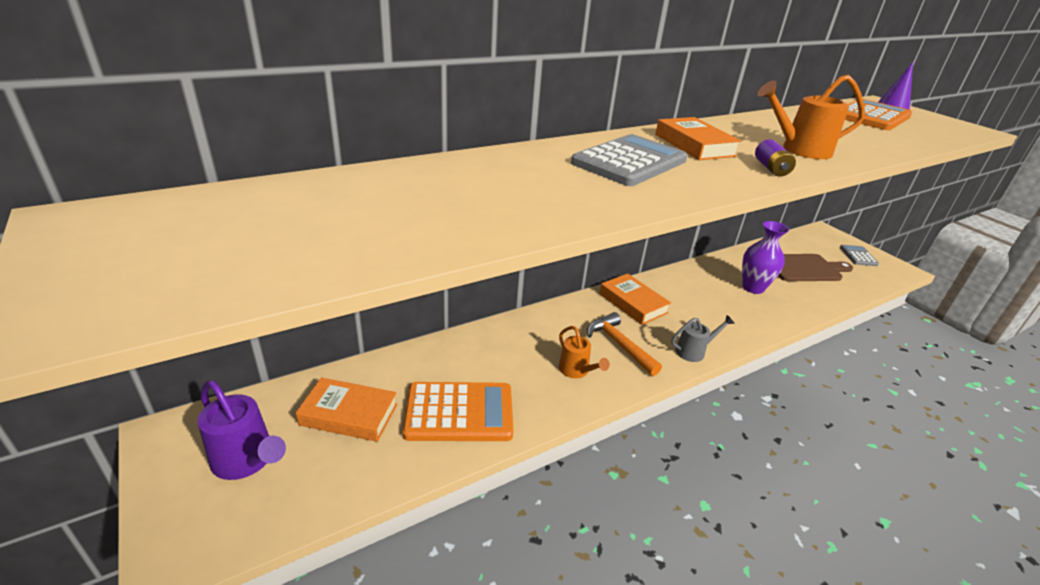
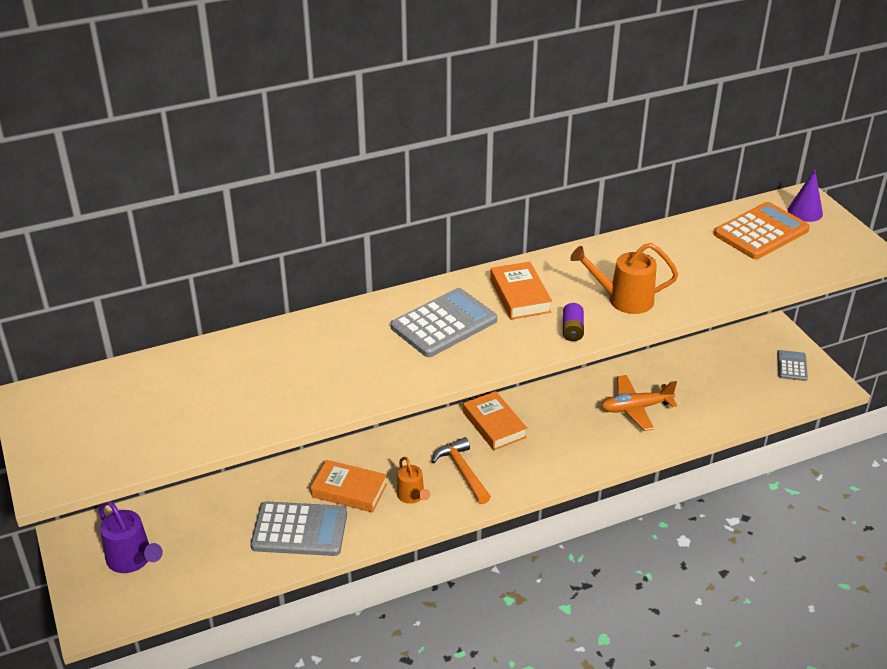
camera: 10 degrees right, 5 degrees up
(349, 415) = (209, 527): orange book -> orange book (349, 490)
(459, 412) = (299, 530): orange calculator -> grey calculator
(694, 351) = (534, 481): grey watering can -> none
(753, 288) = (635, 408): purple vase -> orange plane
(804, 268) = (712, 383): brown cutting board -> none

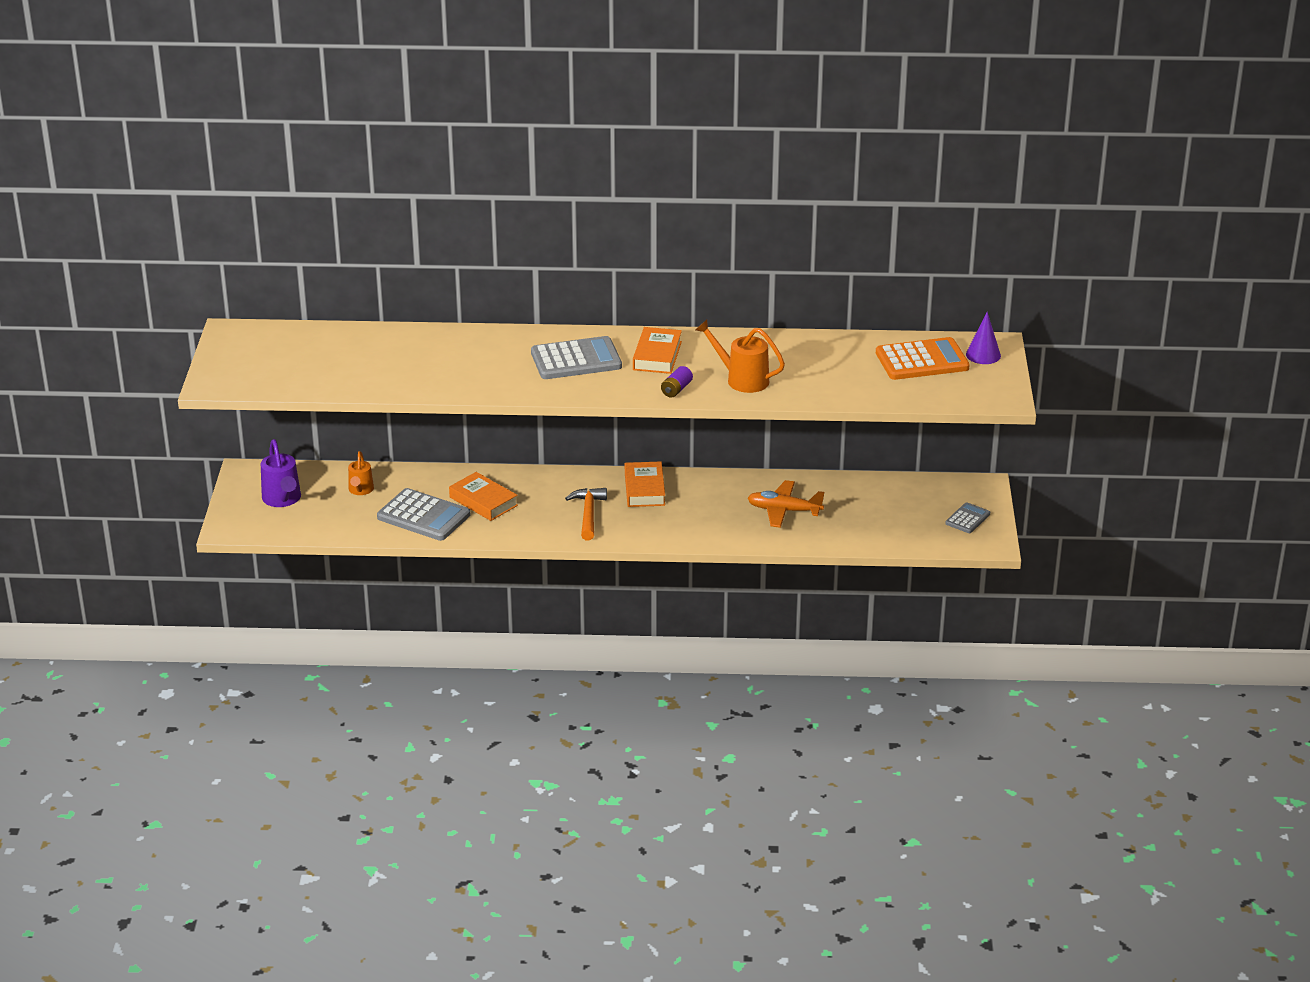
camera: 25 degrees right, 5 degrees down
(412, 496) = (532, 519): orange watering can -> orange watering can (360, 490)

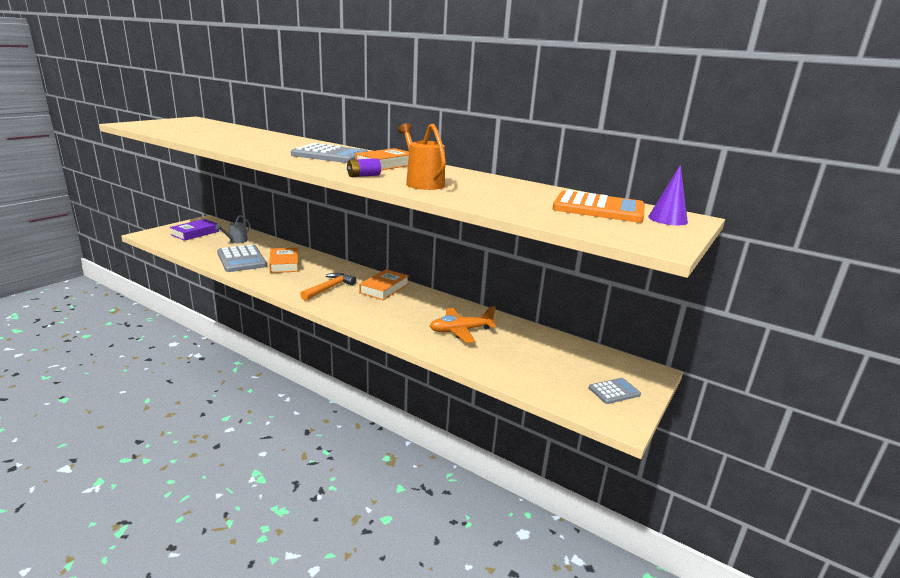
camera: 30 degrees right, 10 degrees down
(282, 500) = (195, 233): purple watering can -> purple book
(360, 490) = (236, 241): orange watering can -> grey watering can
(784, 511) = (460, 331): orange plane -> orange plane turned 60 degrees counterclockwise

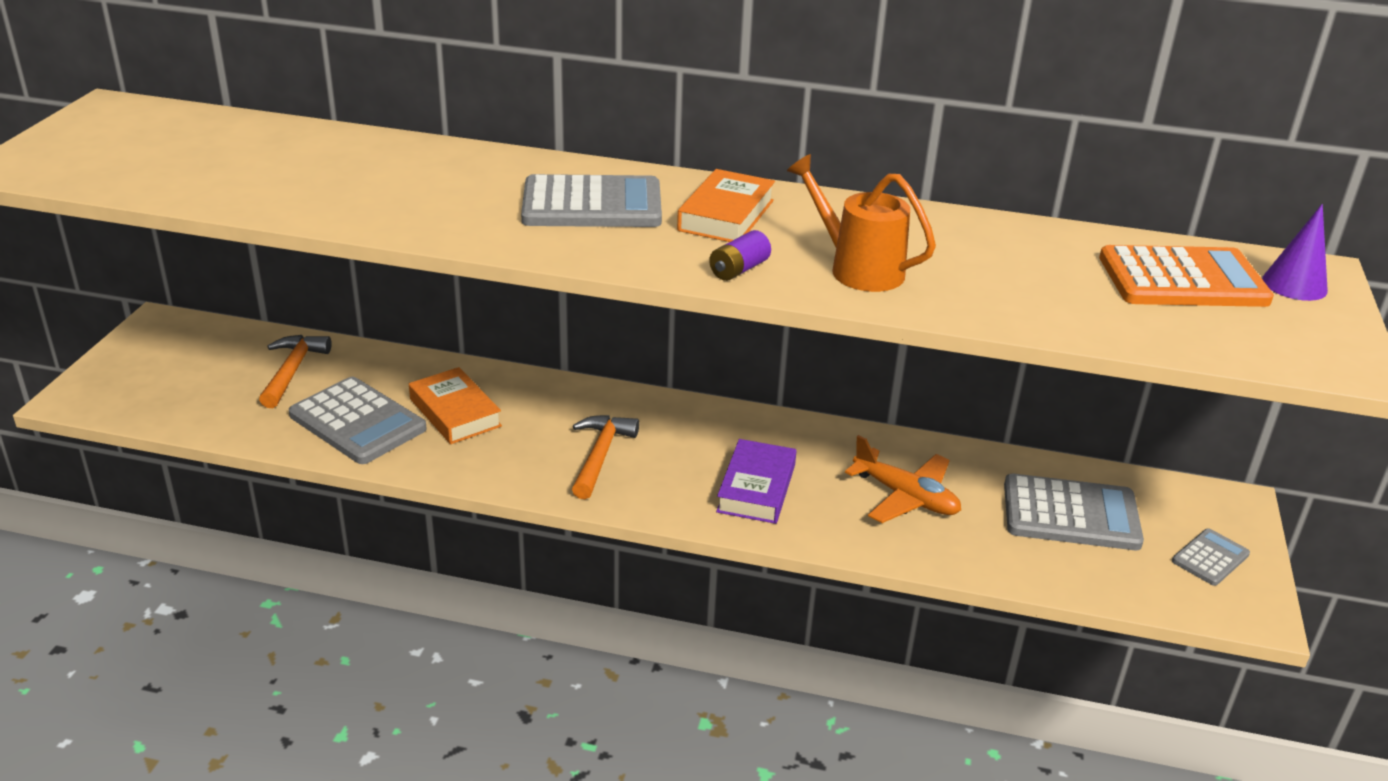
camera: 20 degrees left, 10 degrees up
(195, 233) = (178, 368): purple book -> purple book (756, 488)
(236, 241) = (292, 371): grey watering can -> orange hammer
(384, 288) = (698, 429): orange book -> none
(460, 331) = (905, 497): orange plane -> orange plane turned 105 degrees counterclockwise
(545, 356) = (1070, 514): none -> grey calculator

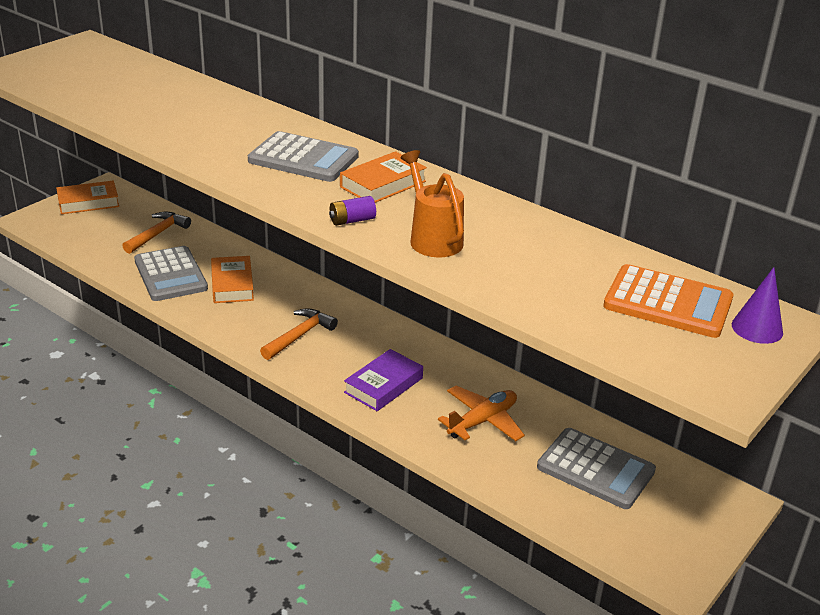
camera: 25 degrees right, 0 degrees up
(150, 351) = (88, 202): none -> orange book
(905, 497) = (482, 421): orange plane -> orange plane turned 105 degrees counterclockwise
(1210, 558) = (678, 532): grey calculator -> none

